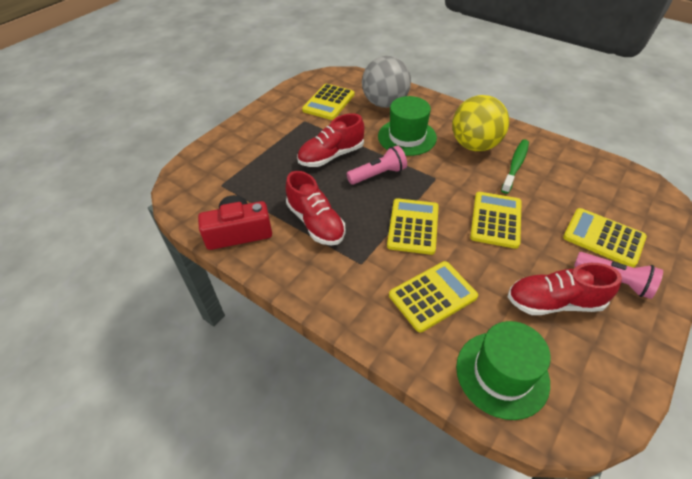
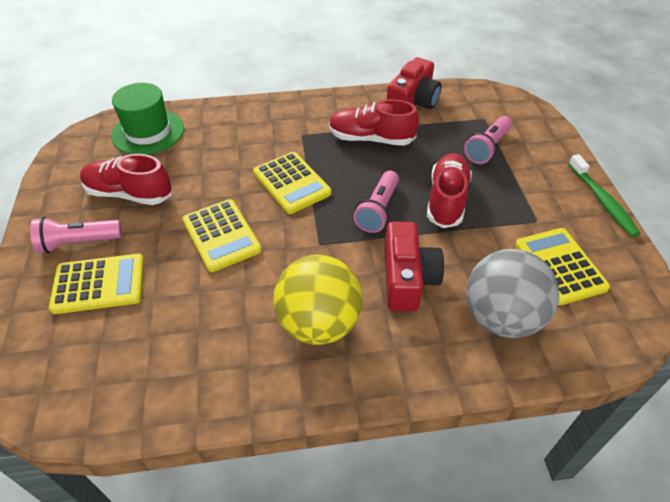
camera: 135 degrees right, 0 degrees up
(257, 167) = (487, 148): none -> pink flashlight
(407, 137) = (407, 278): green hat -> red camera
(433, 296) = (228, 145): yellow calculator -> none
(515, 166) = (245, 324): green toothbrush -> green toothbrush (602, 201)
(554, 302) = (129, 194): red shoe -> red shoe turned 120 degrees counterclockwise

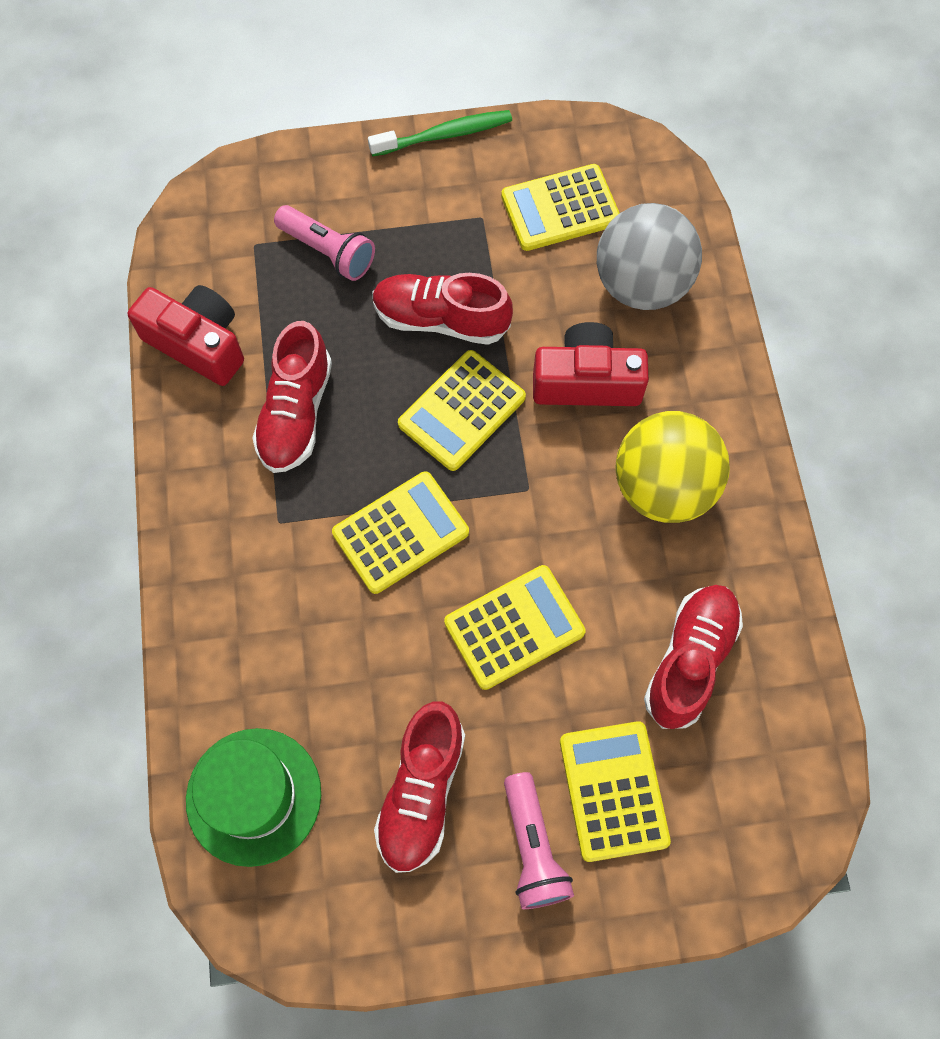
camera: 90 degrees left, 20 degrees up
(178, 334) = (690, 660): none -> red shoe
(378, 210) = (461, 410): pink flashlight -> yellow calculator

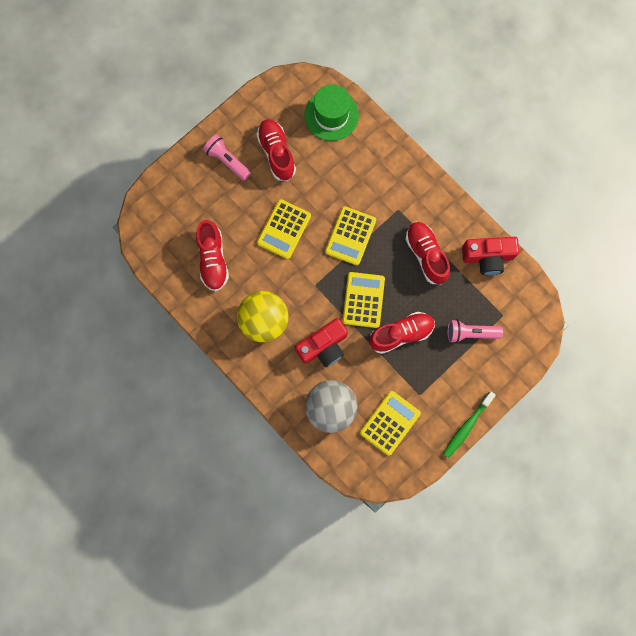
camera: 145 degrees right, 10 degrees up
(613, 791) = (212, 196): yellow calculator -> none

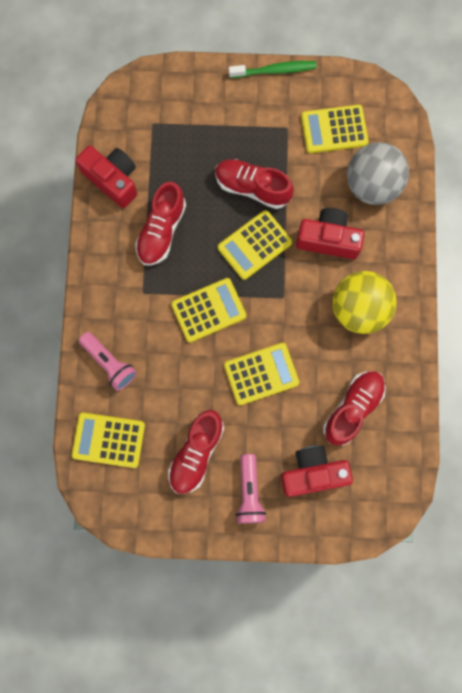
camera: 135 degrees left, 0 degrees up
(202, 203) = (313, 472): none -> red camera
(331, 115) = (108, 440): green hat -> yellow calculator
(470, 333) = (194, 135): pink flashlight -> pink flashlight (109, 363)

